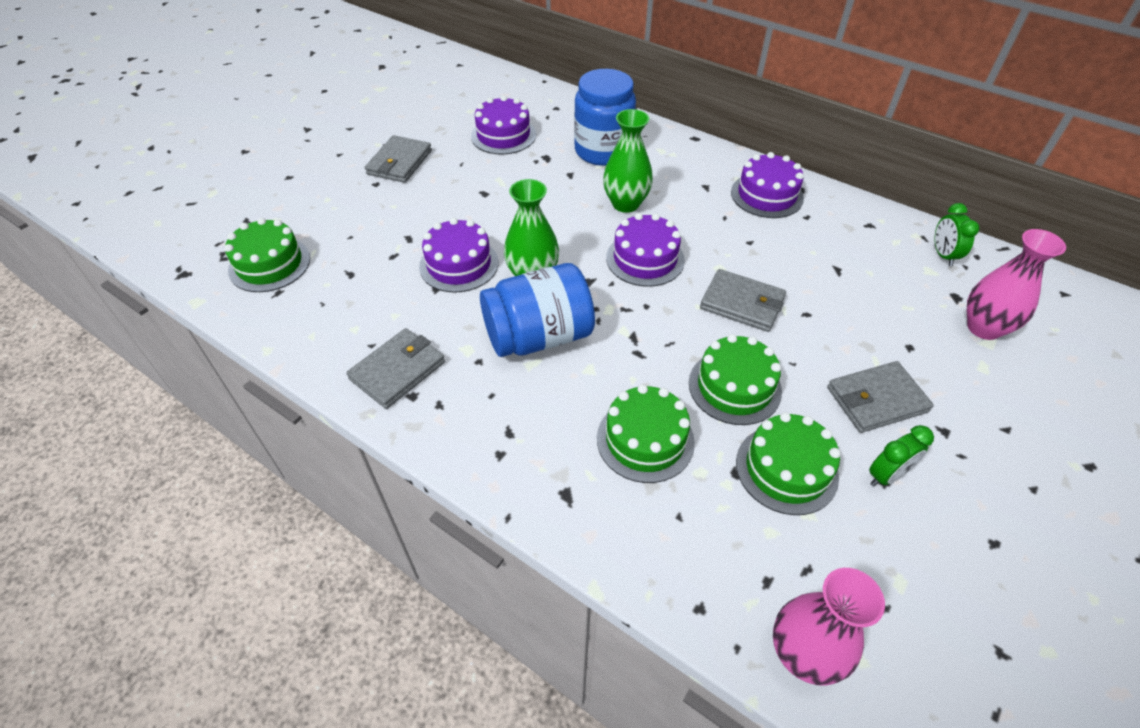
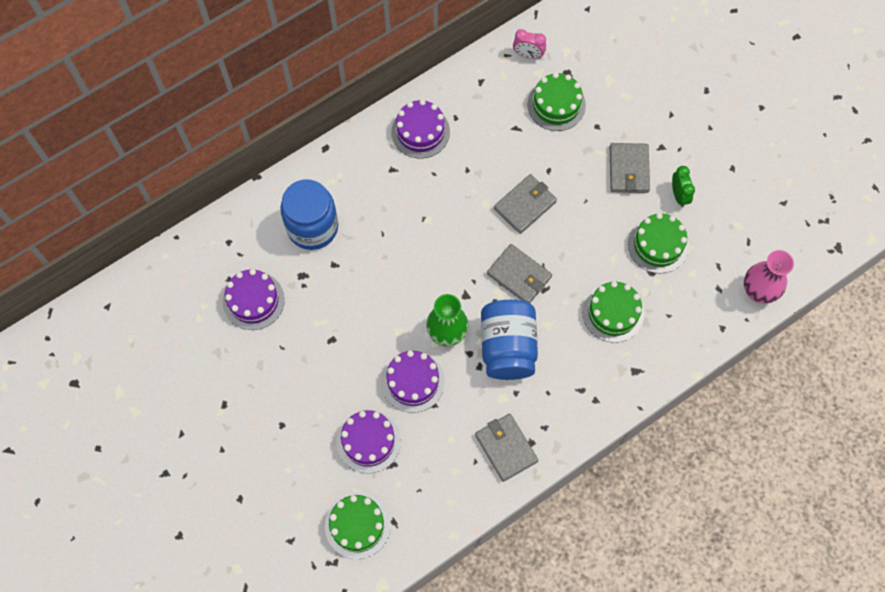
camera: 70 degrees left, 20 degrees up
(399, 162) = (258, 399): grey wallet -> grey wallet (519, 275)
(625, 204) = (390, 237): green vase -> none
(645, 259) = (457, 248): purple cake -> purple cake (368, 441)
(734, 387) = (592, 244): green cake -> green cake (556, 104)
(943, 255) = (528, 55): green clock -> pink clock
(983, 328) = (597, 75): pink vase -> none

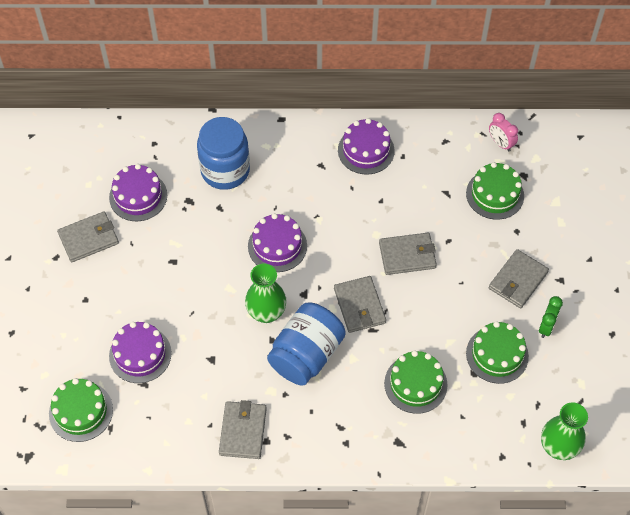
camera: 35 degrees right, 10 degrees down
(240, 368) = (89, 238): none -> grey wallet
(413, 381) = (210, 332): purple cake -> purple cake (277, 246)
(758, 291) = (558, 447): pink vase -> green vase

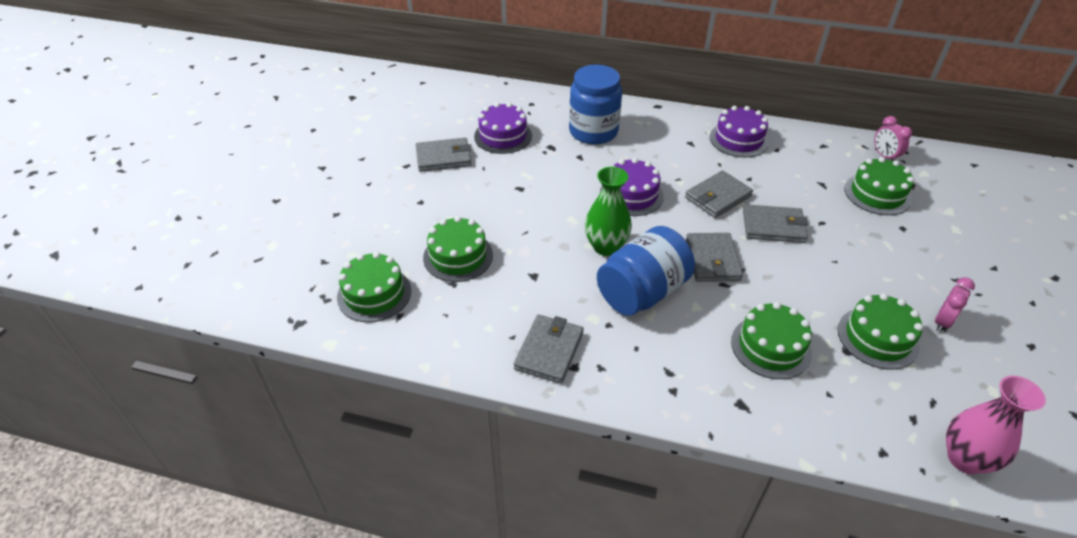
camera: 15 degrees right, 15 degrees down
(140, 354) = (458, 256): purple cake -> green cake
(518, 280) = (904, 271): grey wallet -> grey wallet (717, 197)
(546, 327) = (942, 322): green clock -> pink clock
(558, 447) = (965, 459): green vase -> pink vase

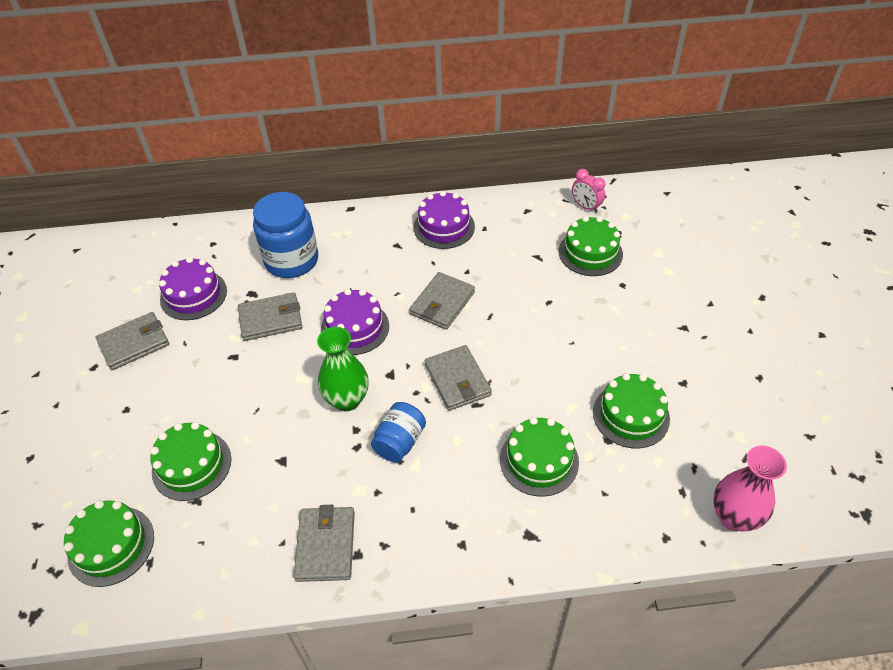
camera: 20 degrees left, 5 degrees up
(642, 292) = (399, 442): blue jar -> blue jar, size x0.59
(773, 227) = (505, 321): grey wallet -> grey wallet (271, 319)
(942, 322) = (681, 378): pink clock -> none

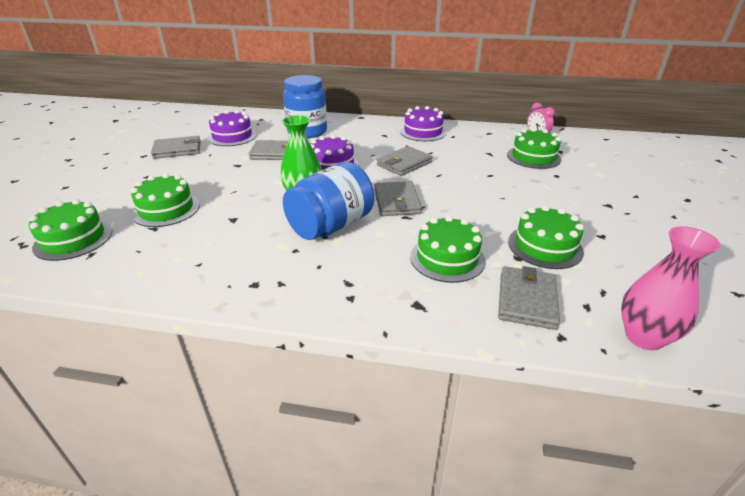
camera: 15 degrees right, 15 degrees down
(326, 545) = (232, 273): grey wallet -> grey wallet (527, 300)
(399, 442) = (331, 226): blue jar -> blue jar, size x1.71

